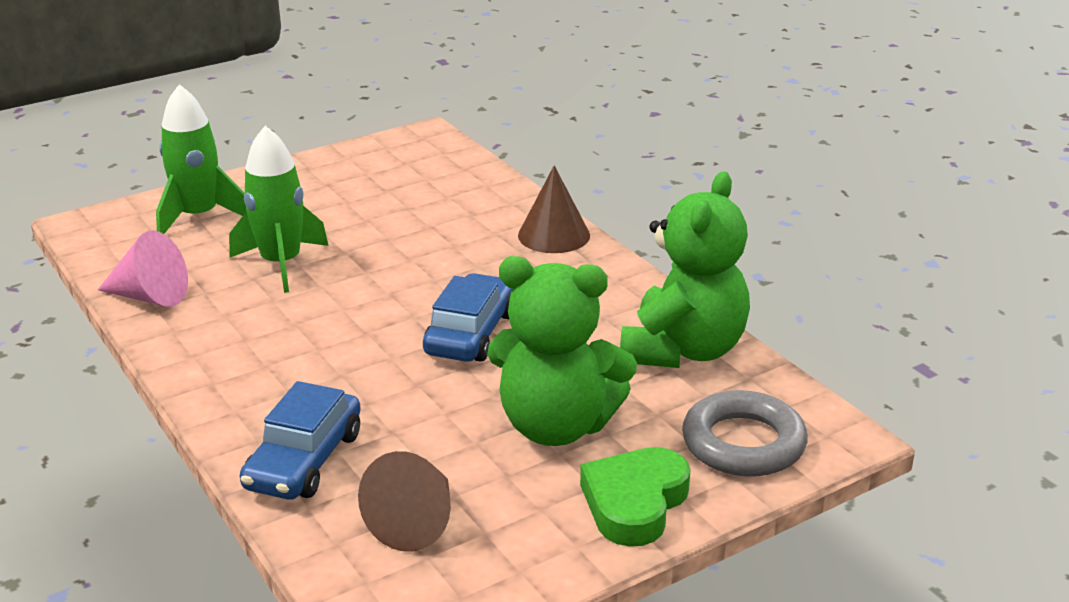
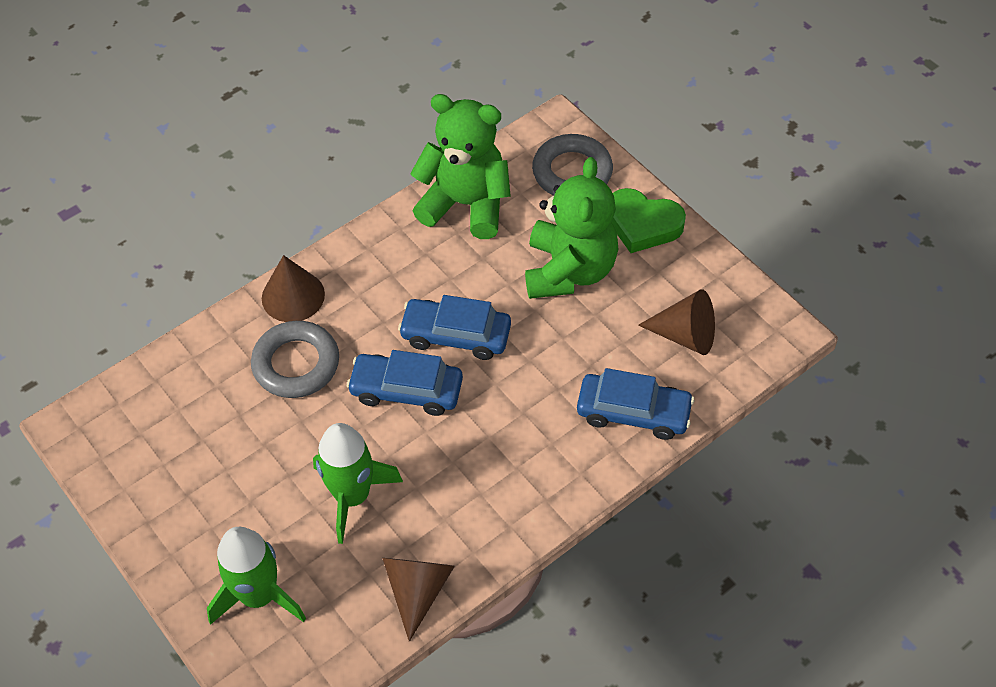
camera: 95 degrees left, 25 degrees up
(150, 296) = (418, 590): pink cone -> brown cone
(403, 298) = (406, 390): none -> blue car
(461, 236) = (296, 364): none -> grey ring

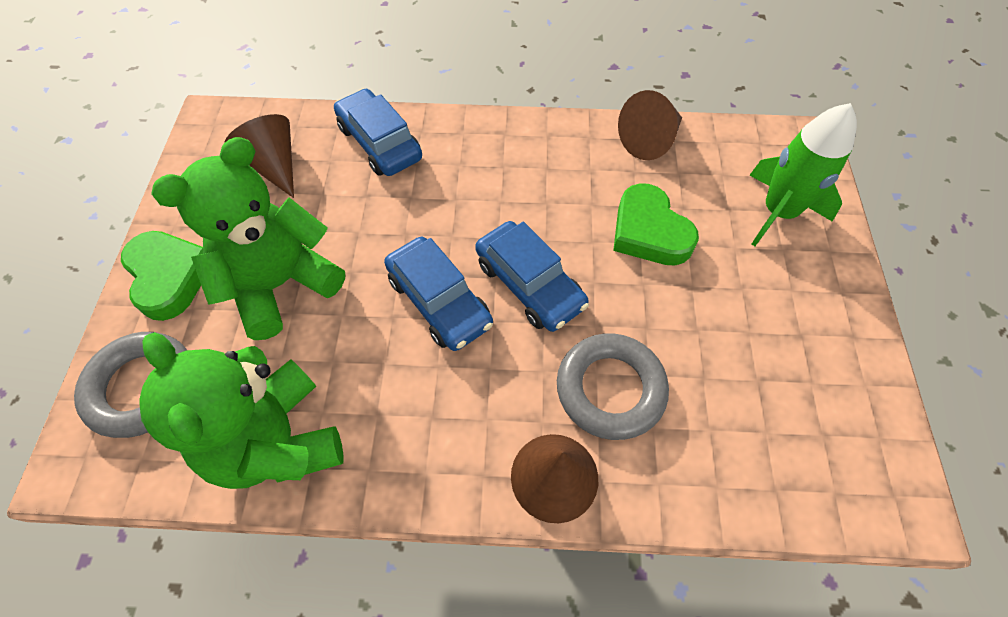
camera: 140 degrees left, 5 degrees up
(352, 496) = (649, 232): green rocket -> green heart

